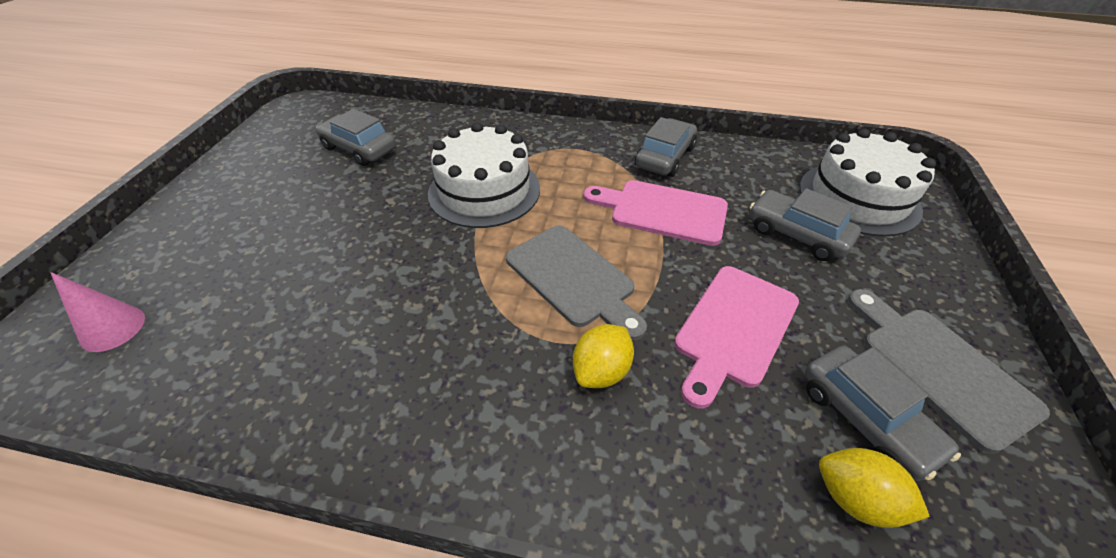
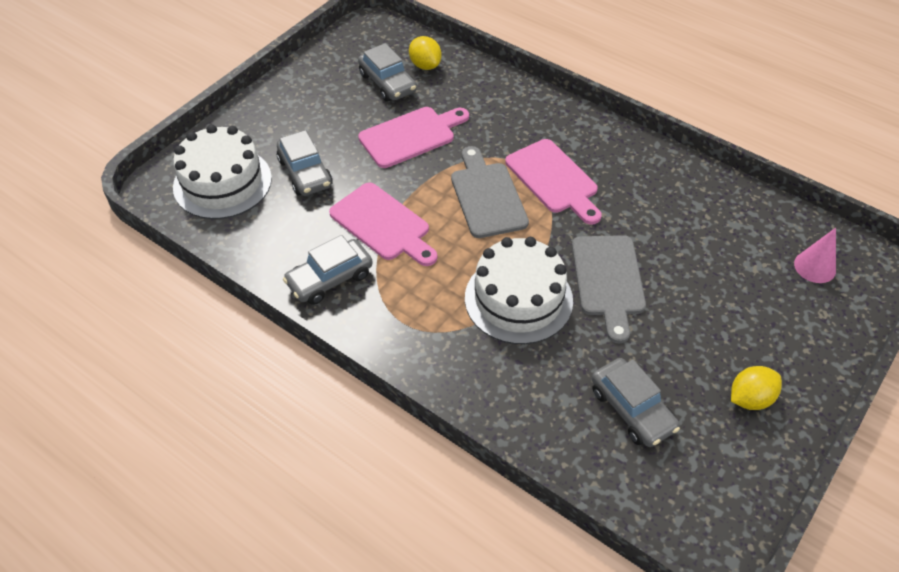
camera: 155 degrees left, 5 degrees up
(497, 333) = (554, 179): none -> pink cutting board
(601, 371) = (503, 141): yellow lemon -> yellow lemon (750, 398)
(866, 419) = (388, 83): grey car -> grey car turned 150 degrees clockwise
(939, 368) = (324, 86): grey cutting board -> grey cutting board (608, 280)

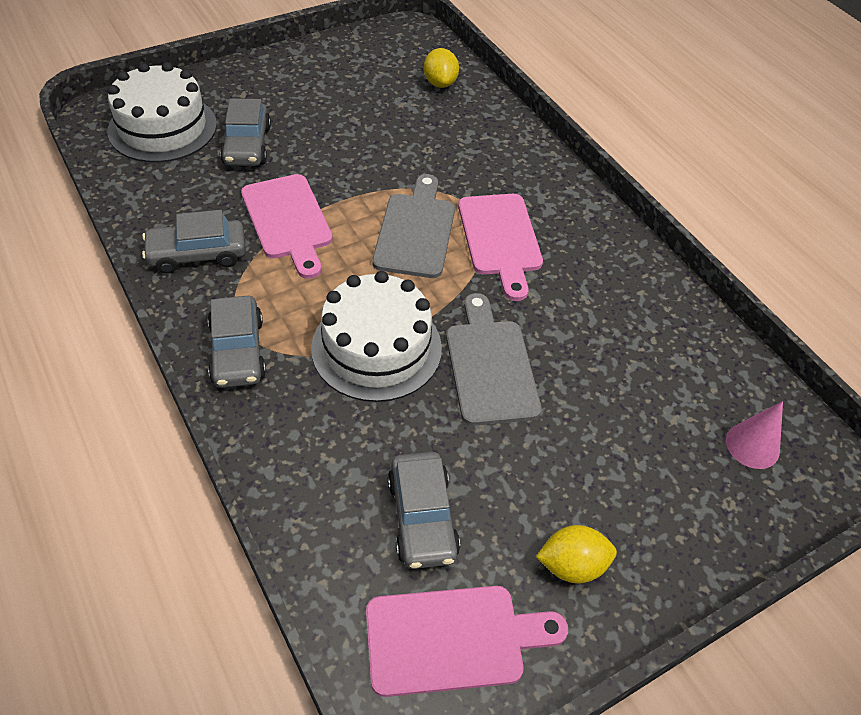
camera: 20 degrees right, 0 degrees up
(388, 83) = (390, 88): grey car -> grey car (238, 351)
(411, 136) = (377, 145): pink cutting board -> pink cutting board (453, 639)
(608, 280) = (490, 366): grey cutting board -> grey cutting board turned 150 degrees clockwise

